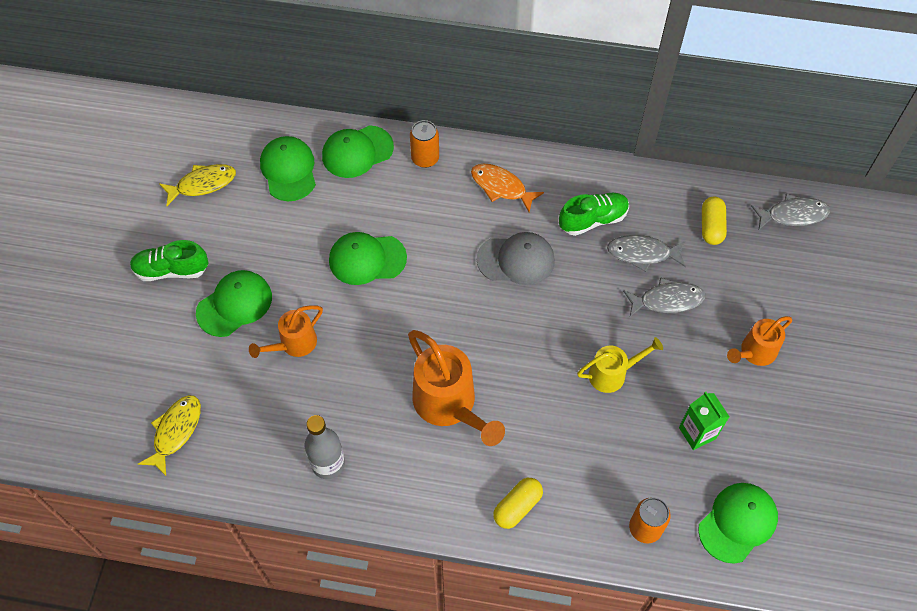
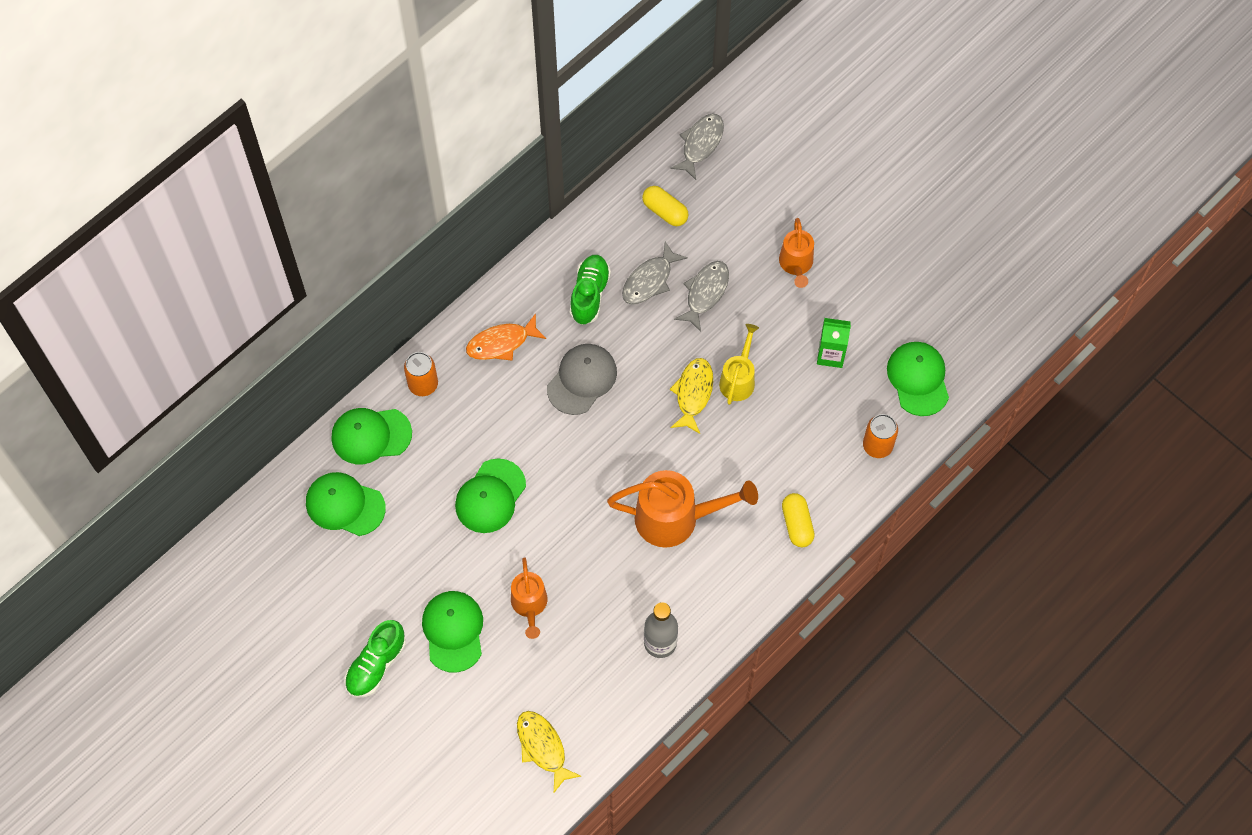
camera: 55 degrees left, 5 degrees up
(203, 184) = (302, 587): yellow fish -> yellow fish (693, 393)
(357, 152) = (371, 435): green cap -> green cap turned 75 degrees clockwise

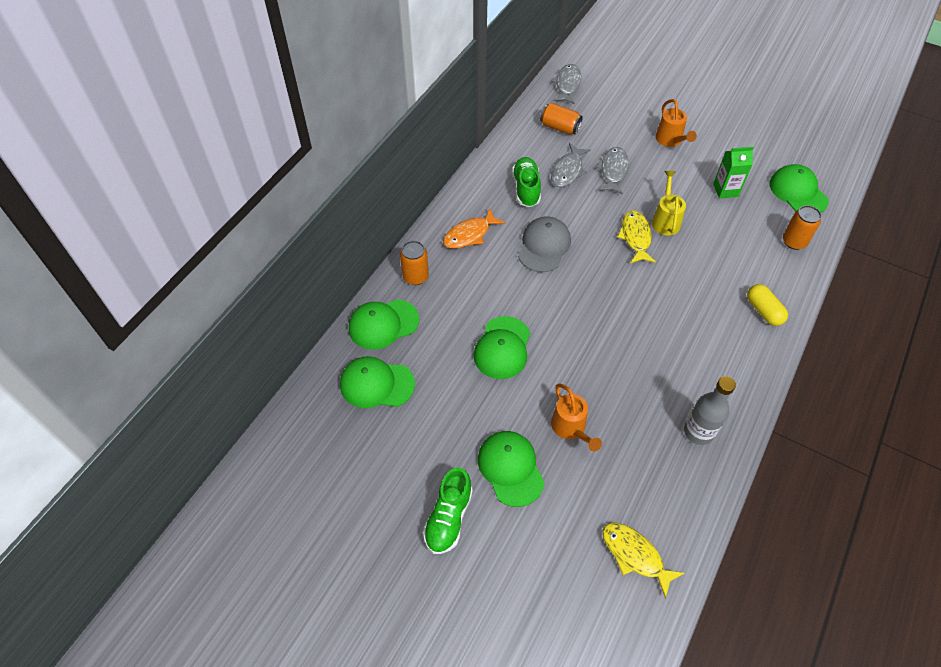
camera: 15 degrees left, 10 degrees down
(665, 211) = (560, 127): yellow capsule -> orange can
(677, 518) = (665, 328): orange watering can -> none

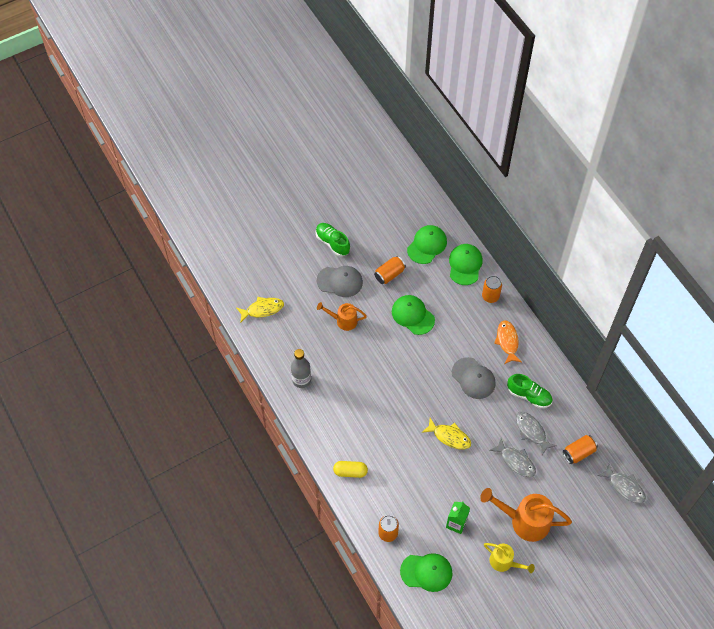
camera: 120 degrees right, 5 degrees up
(456, 408) = (389, 274): none -> orange can
(510, 468) = (340, 281): green cap -> grey cap
(665, 220) = (453, 465): yellow watering can -> yellow watering can (504, 562)
(670, 140) = (524, 521): orange watering can -> orange watering can, size x1.69

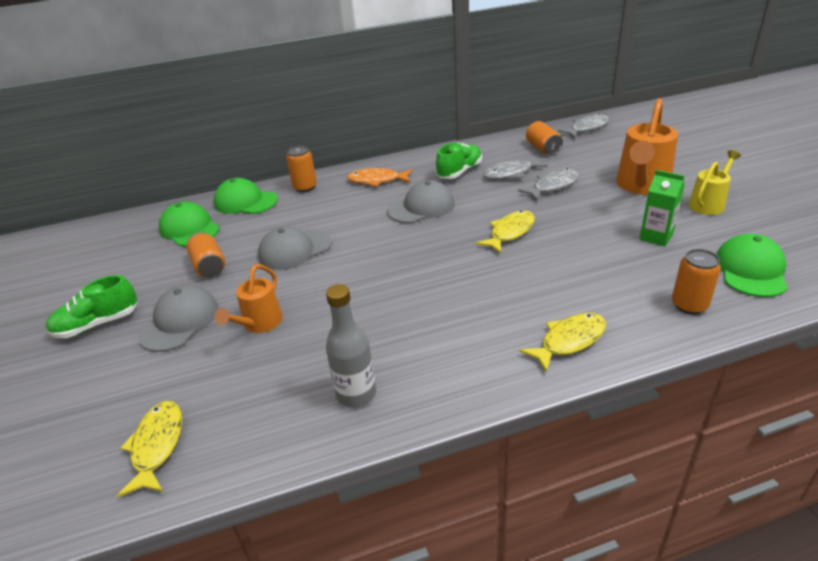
camera: 75 degrees left, 25 degrees down
(350, 472) = (569, 341): yellow capsule -> yellow fish
(413, 315) = (295, 249): green cap -> grey cap

